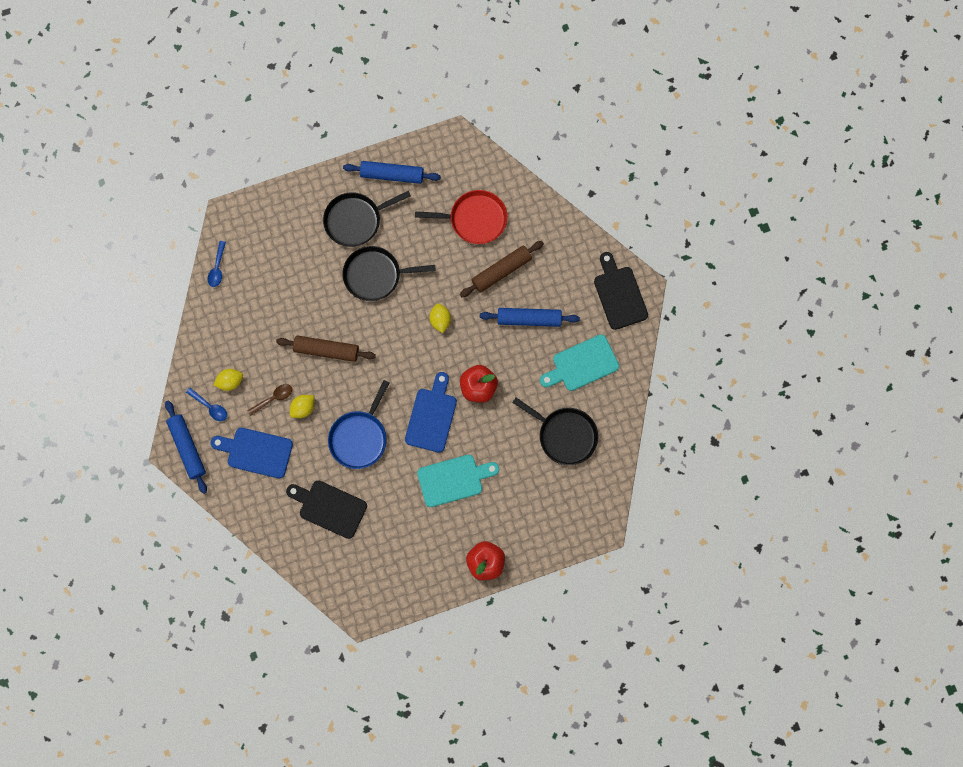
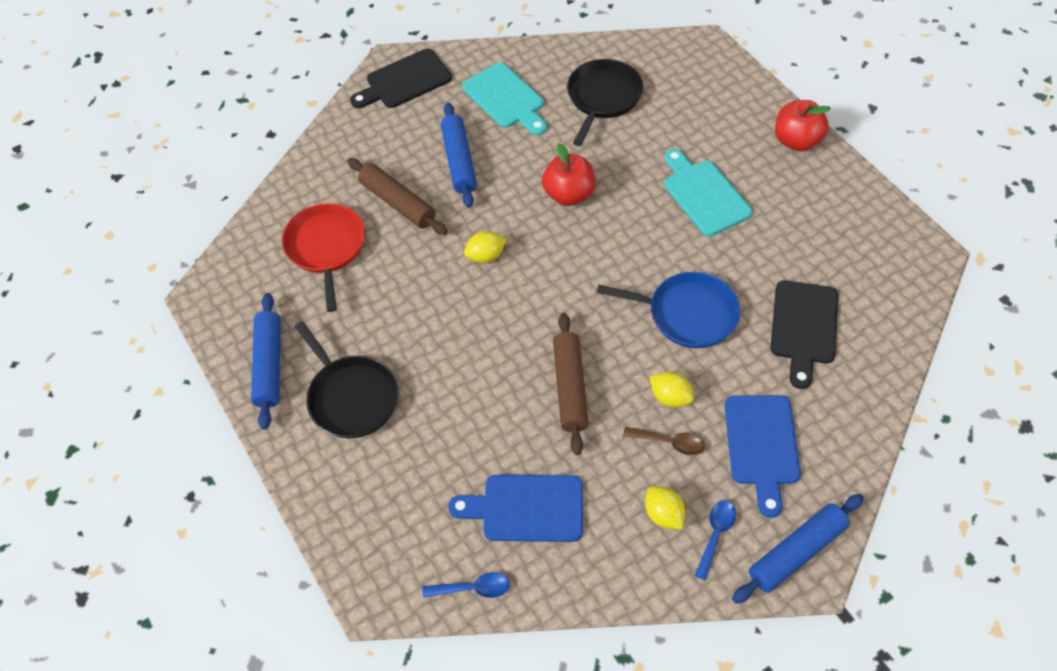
camera: 100 degrees left, 20 degrees down
(273, 398) = (669, 442): brown spoon -> brown spoon turned 150 degrees clockwise
(375, 275) = (435, 350): black pan -> none
(432, 416) = (627, 236): blue cutting board -> blue cutting board (526, 508)

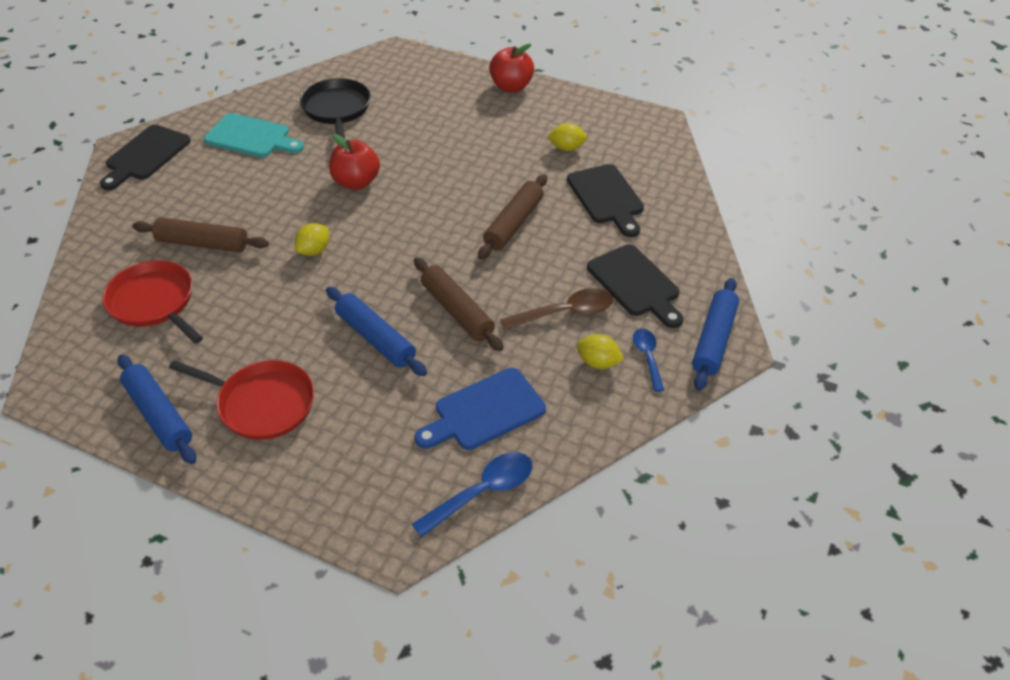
camera: 35 degrees left, 10 degrees down
(351, 397) = (262, 403): black pan -> red pan
(459, 161) = (240, 194): blue rolling pin -> blue rolling pin (376, 338)
(472, 588) = (482, 492): blue spoon -> blue spoon, size x1.54
(669, 442) = (565, 313): brown spoon -> brown spoon, size x1.54
(670, 397) = (542, 283): yellow lemon -> yellow lemon (567, 148)
(687, 314) = (513, 223): blue pan -> brown rolling pin
(704, 195) = (467, 143): turquoise cutting board -> none
(761, 445) = (635, 284): blue cutting board -> black cutting board

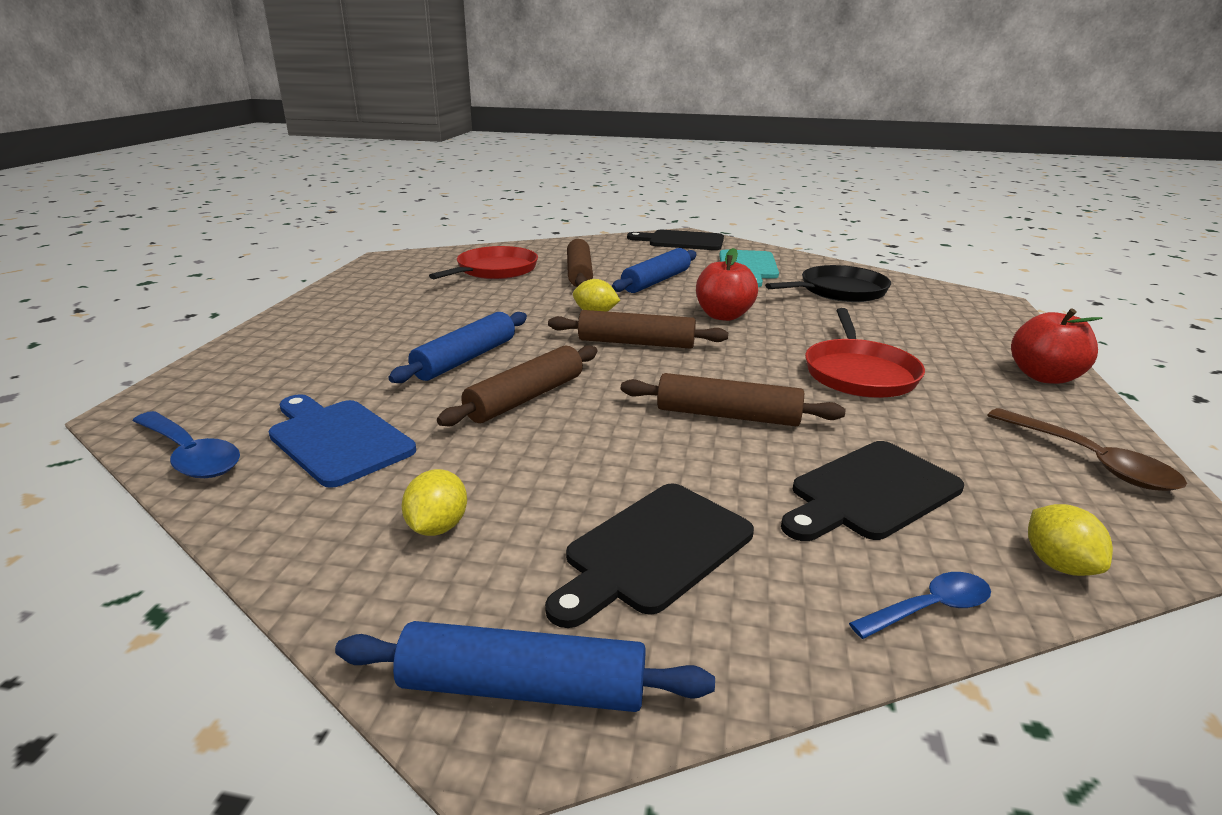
camera: 75 degrees right, 20 degrees down
(159, 415) = (355, 291): blue rolling pin -> blue rolling pin (656, 281)
(262, 403) = (365, 323): red pan -> red pan (859, 373)
(387, 239) = (636, 343): none -> brown rolling pin
(565, 313) = (548, 481): brown spoon -> brown spoon (1089, 461)
(567, 148) = (958, 438): yellow lemon -> yellow lemon (1058, 564)
(647, 357) = (456, 585): blue spoon -> blue spoon (929, 608)

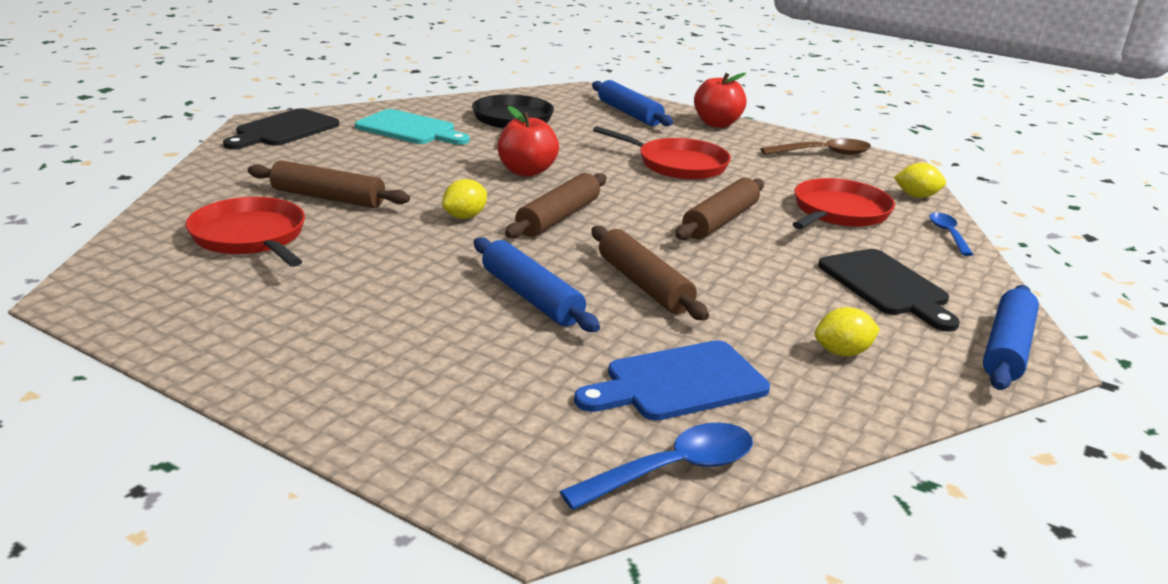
camera: 70 degrees left, 0 degrees up
(437, 527) = (842, 352): yellow lemon -> yellow lemon turned 45 degrees counterclockwise
(656, 281) = (402, 172): blue rolling pin -> blue rolling pin (629, 113)
(870, 492) = (838, 212): black cutting board -> red pan

